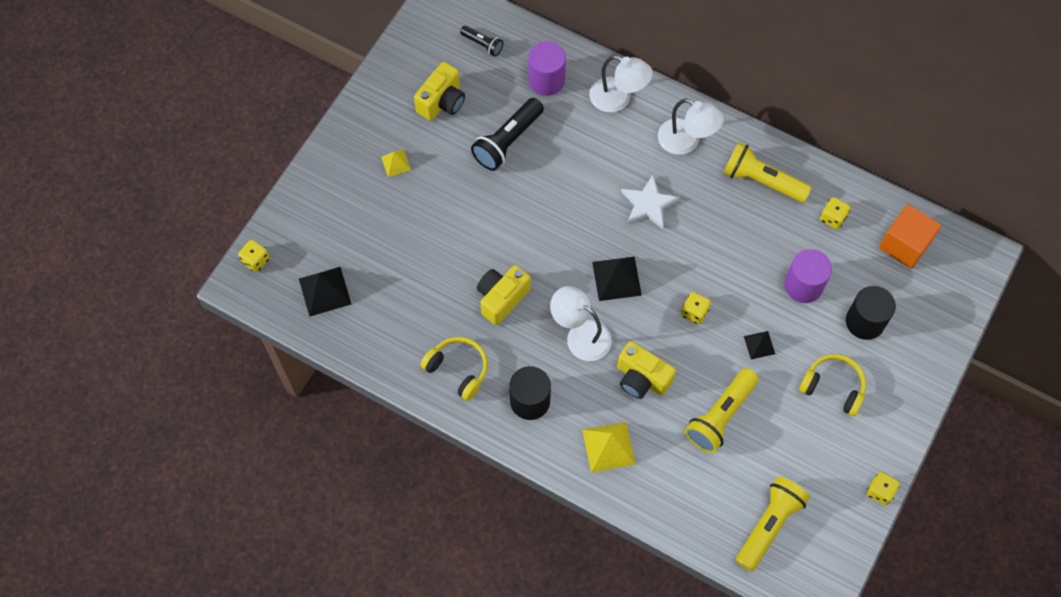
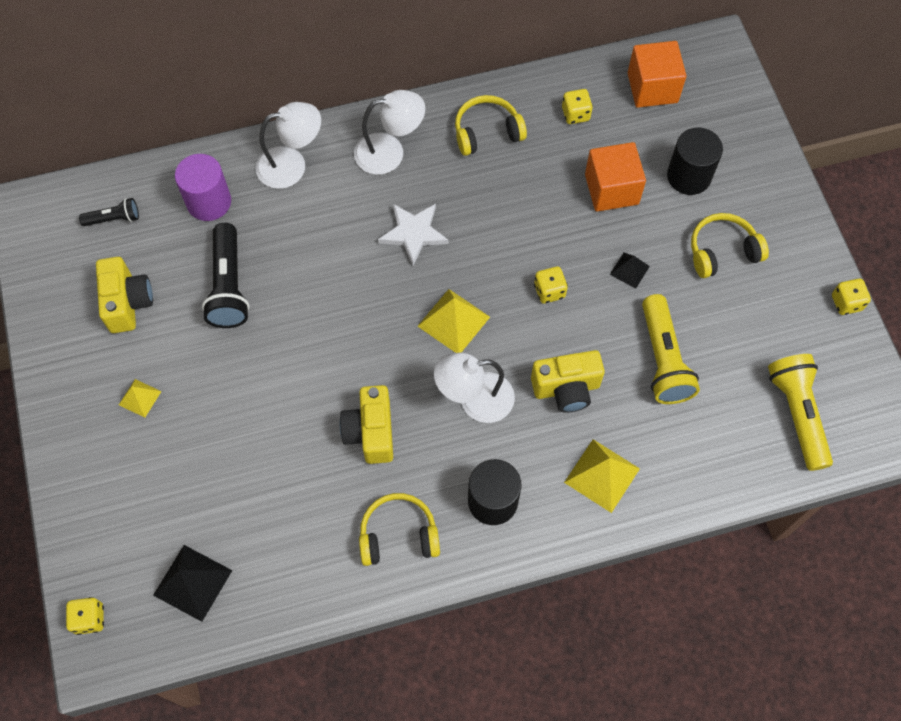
camera: 45 degrees left, 0 degrees up
(617, 278) = (454, 321): black pyramid -> yellow pyramid
(761, 181) = (487, 132): yellow flashlight -> yellow headphones
(803, 285) = (611, 189): purple cylinder -> orange cube

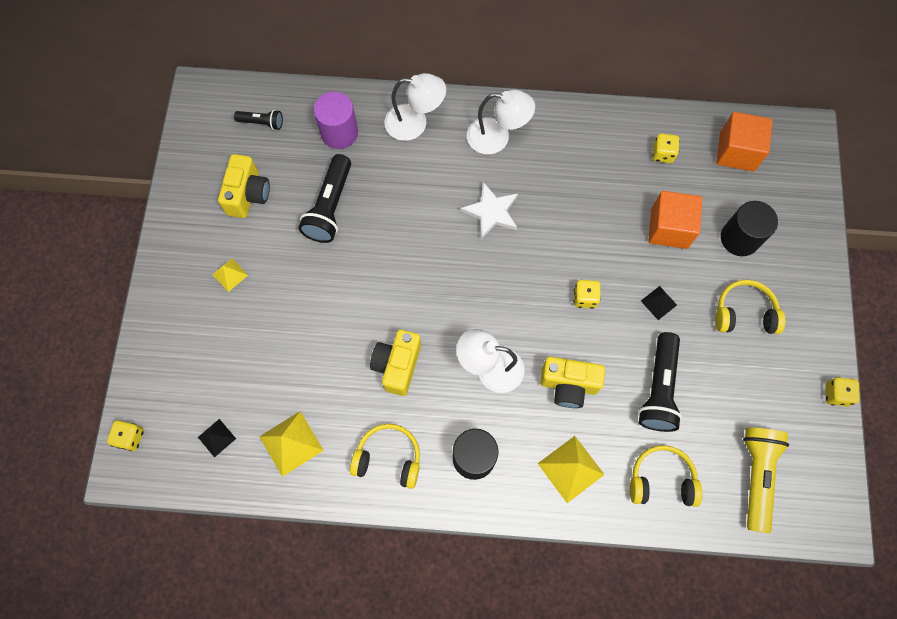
camera: 20 degrees right, 5 degrees up
(192, 582) = (216, 438): black pyramid -> black pyramid, size x0.58
(454, 321) = (497, 296): yellow pyramid -> yellow pyramid (291, 443)
(487, 132) = (583, 146): yellow headphones -> yellow headphones (661, 480)
(663, 359) = (659, 389): yellow flashlight -> black flashlight

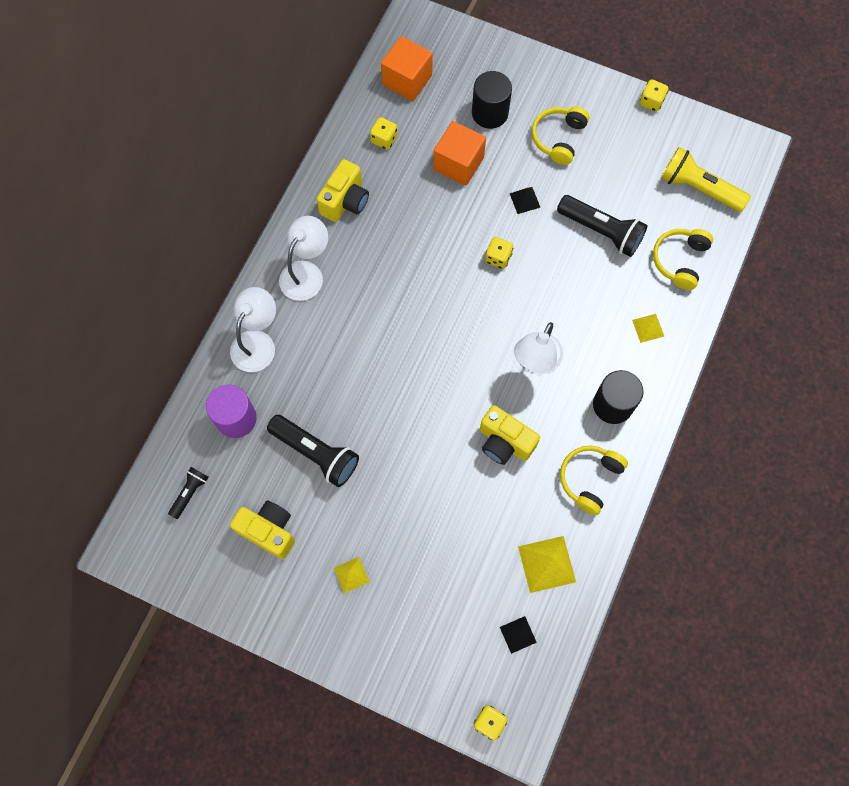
camera: 70 degrees left, 0 degrees up
(491, 212) = (382, 306): white star -> none
(568, 385) = (574, 302): yellow camera -> yellow camera (345, 201)
(571, 469) = (648, 328): yellow pyramid -> yellow pyramid, size x0.58

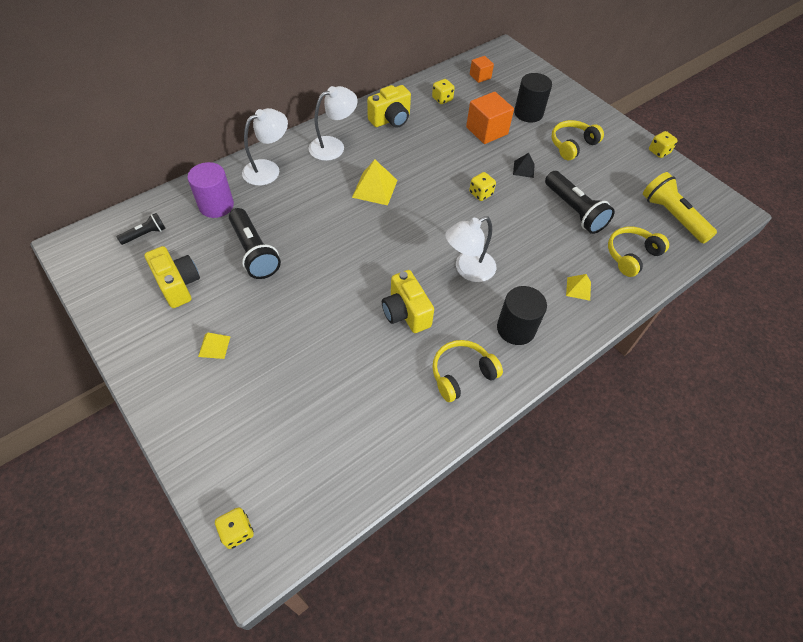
camera: 25 degrees right, 15 degrees down
(407, 80) = (480, 76): orange cube -> orange cube, size x0.57
(518, 634) = (316, 467): black pyramid -> none
(547, 564) = (381, 422): yellow pyramid -> yellow pyramid (375, 188)

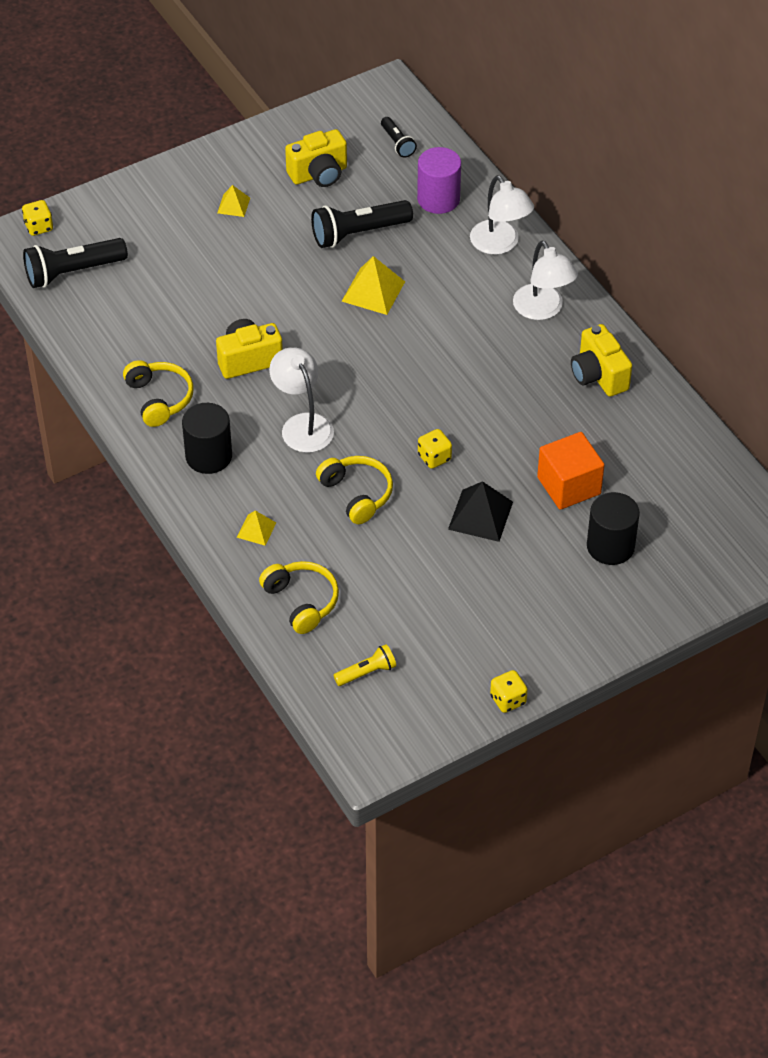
camera: 100 degrees right, 5 degrees down
(375, 188) = (455, 347): yellow pyramid -> yellow pyramid (373, 291)
(442, 99) = (648, 441): yellow dice -> none
(480, 76) = (709, 499): orange cube -> none
(523, 169) = (480, 515): black pyramid -> black pyramid, size x1.73
(572, 145) = (530, 587): yellow headphones -> yellow headphones (357, 494)
(574, 210) = (391, 557): black flashlight -> black flashlight (73, 272)
(672, 216) = (367, 672): yellow flashlight -> yellow flashlight, size x0.54

